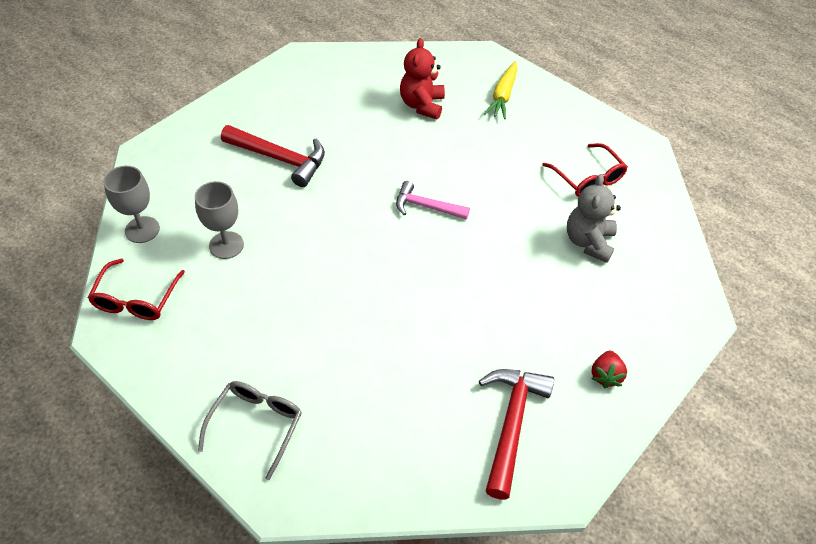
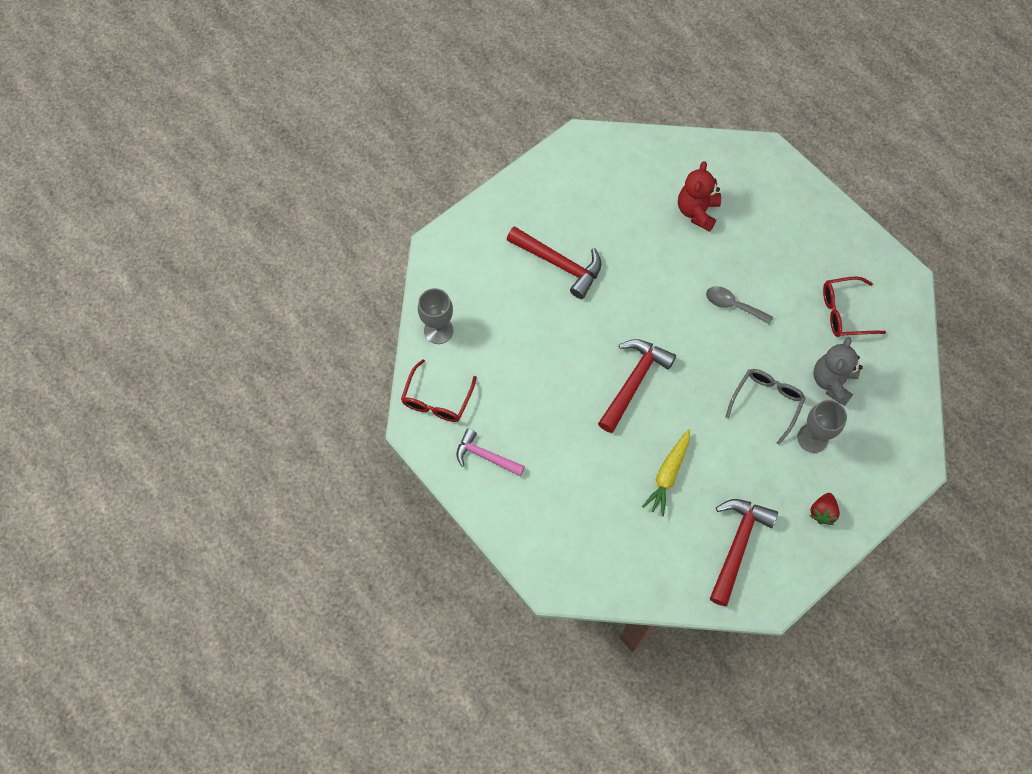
camera: 10 degrees right, 15 degrees up
(226, 245) = (511, 353): grey goblet -> grey goblet (812, 438)
(256, 425) = (535, 523): grey glasses -> grey glasses (766, 402)
(369, 260) = (634, 381): none -> red hammer
(426, 206) = (689, 330): pink hammer -> pink hammer (485, 456)
(470, 181) = (733, 305): none -> grey spoon
(503, 96) = (778, 206): yellow carrot -> yellow carrot (668, 474)
(587, 178) = (844, 312): red glasses -> red glasses turned 105 degrees clockwise

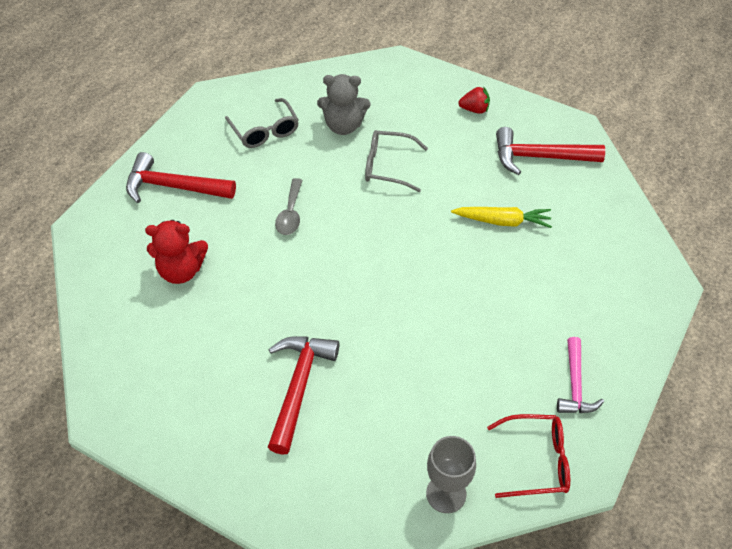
camera: 110 degrees left, 15 degrees down
(634, 381) = (416, 274): red hammer -> red hammer (173, 187)
(812, 438) = (407, 128): grey goblet -> none
(844, 312) = (265, 131): red glasses -> grey glasses

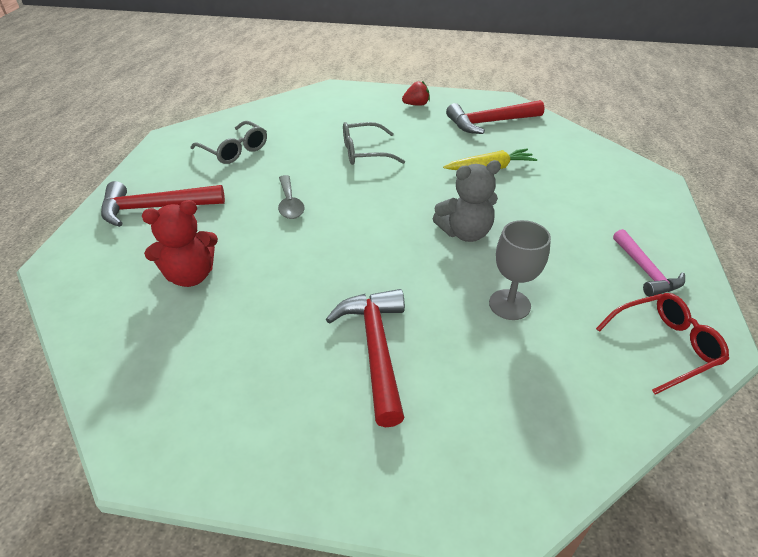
camera: 20 degrees left, 10 degrees down
(343, 126) = (308, 134): grey teddy bear -> grey teddy bear (465, 233)
(446, 494) = (601, 408): grey goblet -> grey goblet (509, 304)

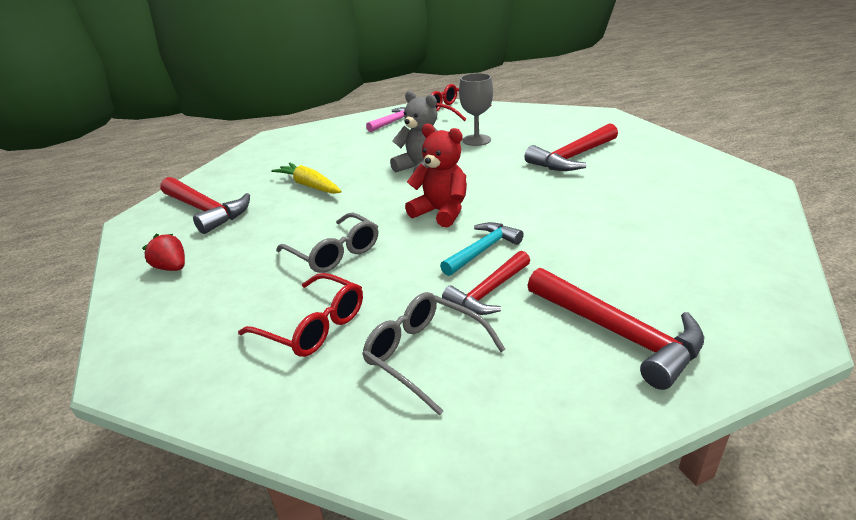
camera: 120 degrees left, 10 degrees down
(190, 275) = (644, 245): red teddy bear -> red teddy bear (441, 212)
(234, 150) = (424, 355): grey glasses -> grey glasses turned 60 degrees counterclockwise
(248, 186) = (488, 292): none -> red hammer
(290, 204) = (483, 250): grey spoon -> turquoise hammer
(300, 130) = (313, 326): none -> red glasses

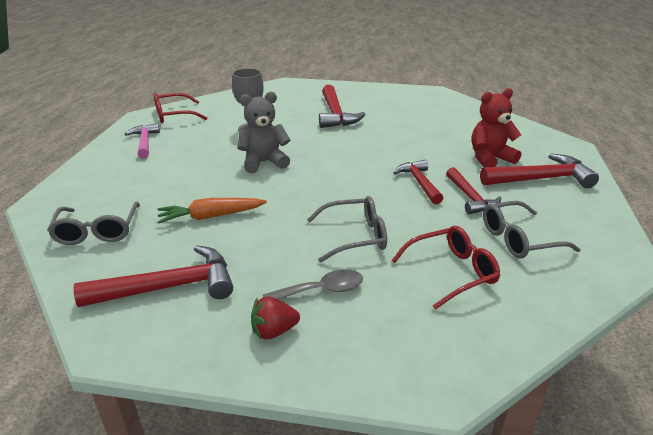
camera: 60 degrees left, 0 degrees up
(237, 267) = (321, 290): none -> grey spoon
(256, 162) = (97, 231): none -> grey glasses
(309, 186) = (211, 216): yellow carrot -> orange carrot
(441, 212) = (349, 178): red teddy bear -> red teddy bear (490, 159)
(483, 250) = (419, 183): turquoise hammer -> red hammer

